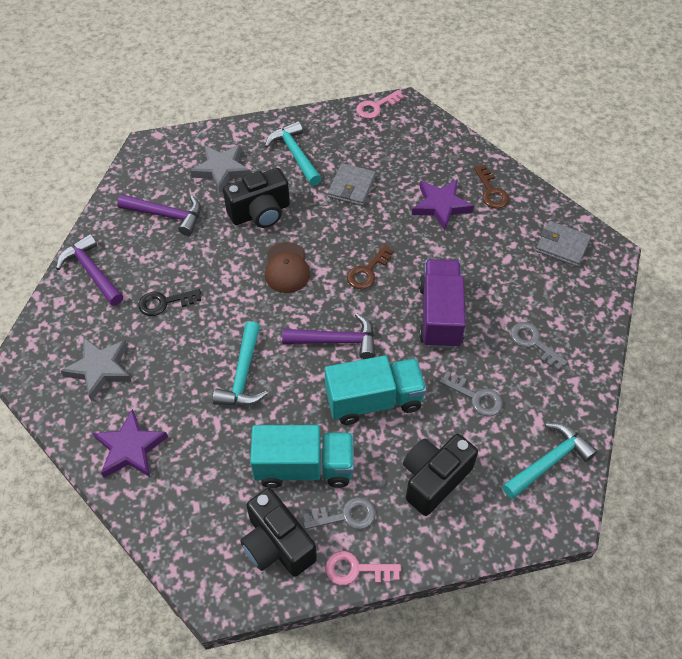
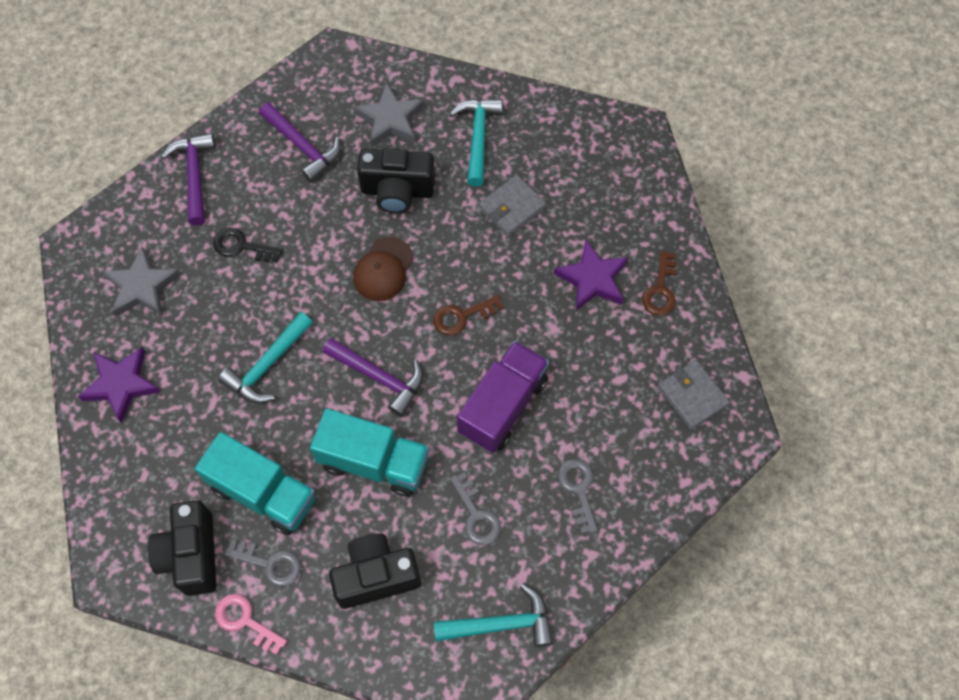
camera: 30 degrees right, 10 degrees up
(376, 107) = (605, 120): pink key -> none

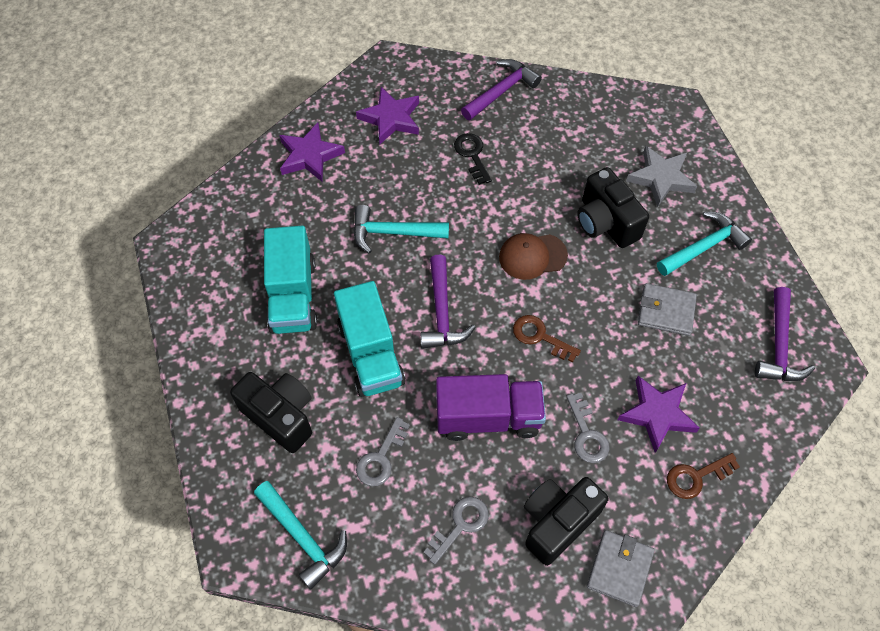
camera: 55 degrees right, 5 degrees down
(142, 287) = (391, 118): grey star -> purple star
(191, 555) = (215, 282): black camera -> black camera (557, 522)
(245, 621) = (188, 349): pink key -> none
(270, 563) = (242, 336): grey key -> grey key (587, 434)
(303, 146) = (585, 139): purple hammer -> purple hammer (779, 345)

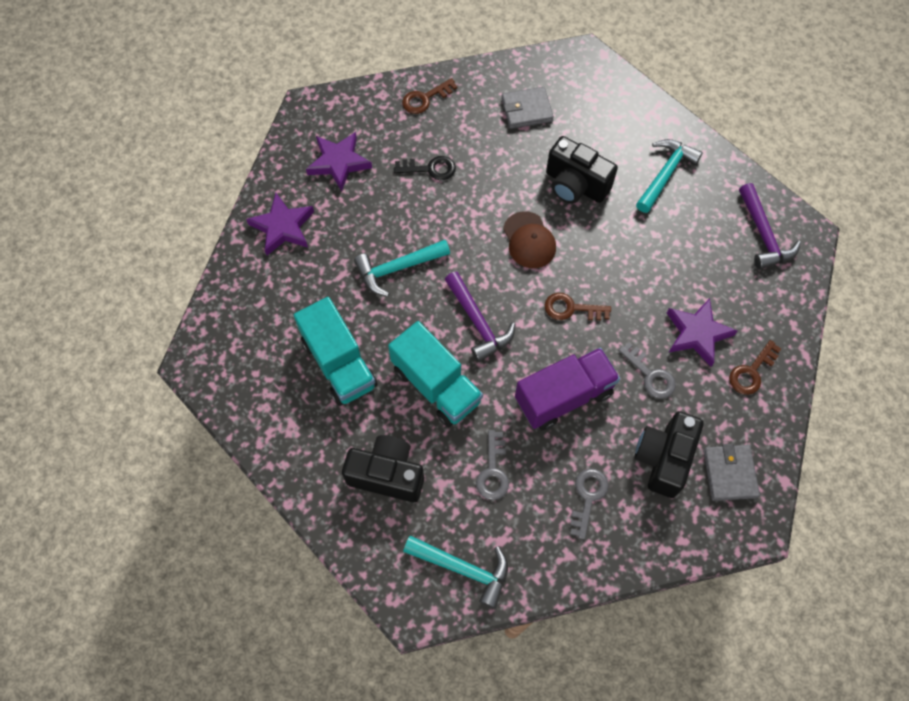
camera: 25 degrees left, 5 degrees up
(472, 155) = (430, 169): black key -> black key turned 135 degrees clockwise
(501, 91) = (425, 99): purple hammer -> brown key
(532, 256) = (529, 240): brown cap -> brown cap turned 75 degrees counterclockwise
(661, 178) = (601, 127): grey star -> none
(666, 311) = (662, 243): grey wallet -> grey wallet (526, 110)

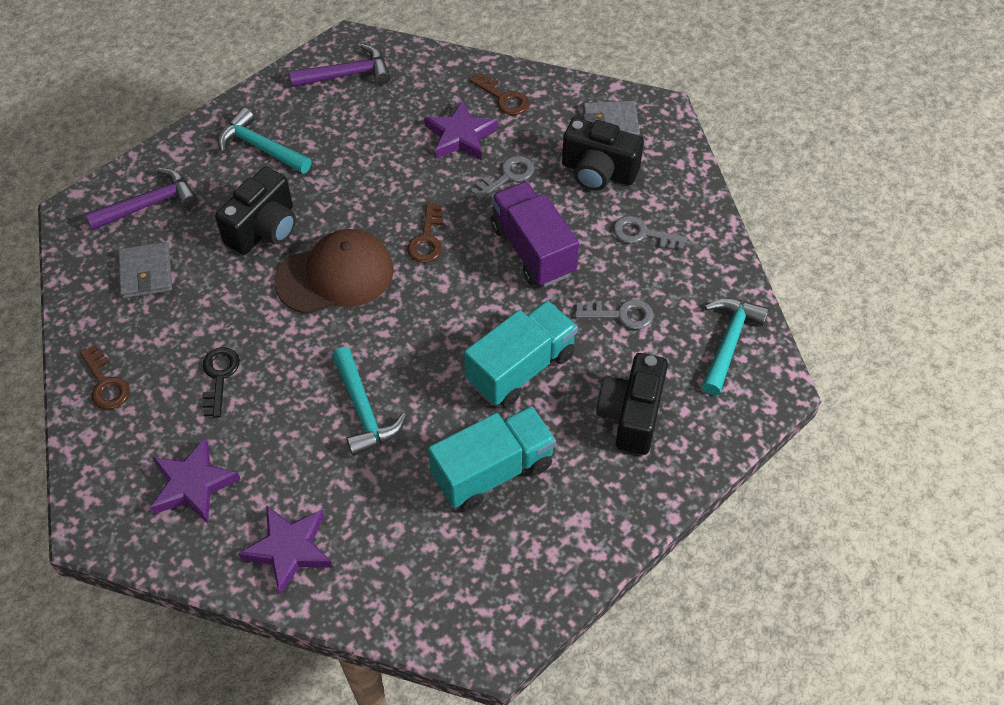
camera: 90 degrees left, 10 degrees down
(478, 322) = (441, 327): purple hammer -> purple hammer (149, 204)
(529, 240) = (335, 275): brown cap -> brown cap, size x1.54

